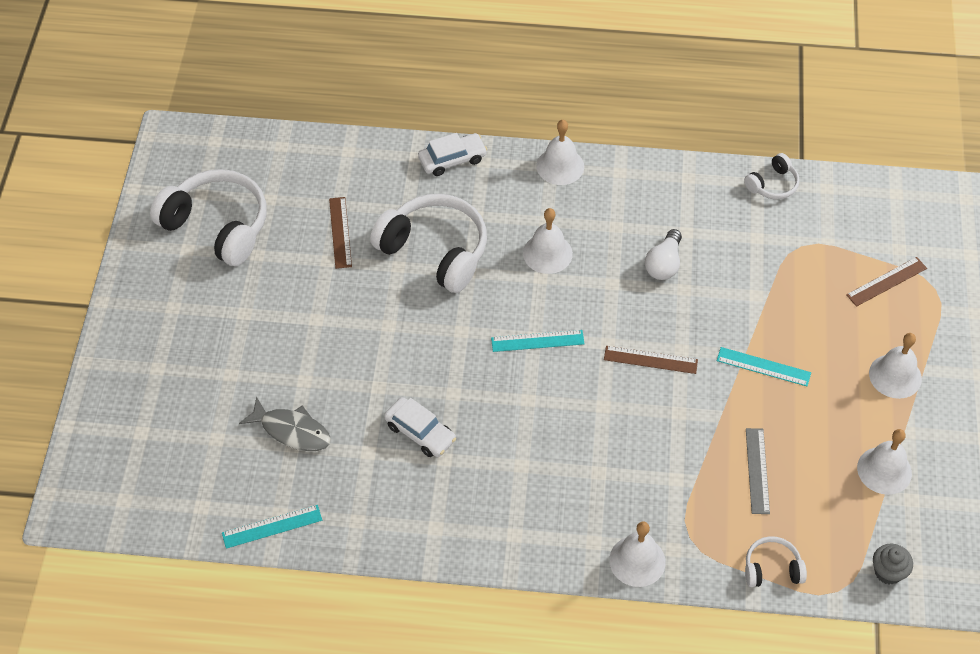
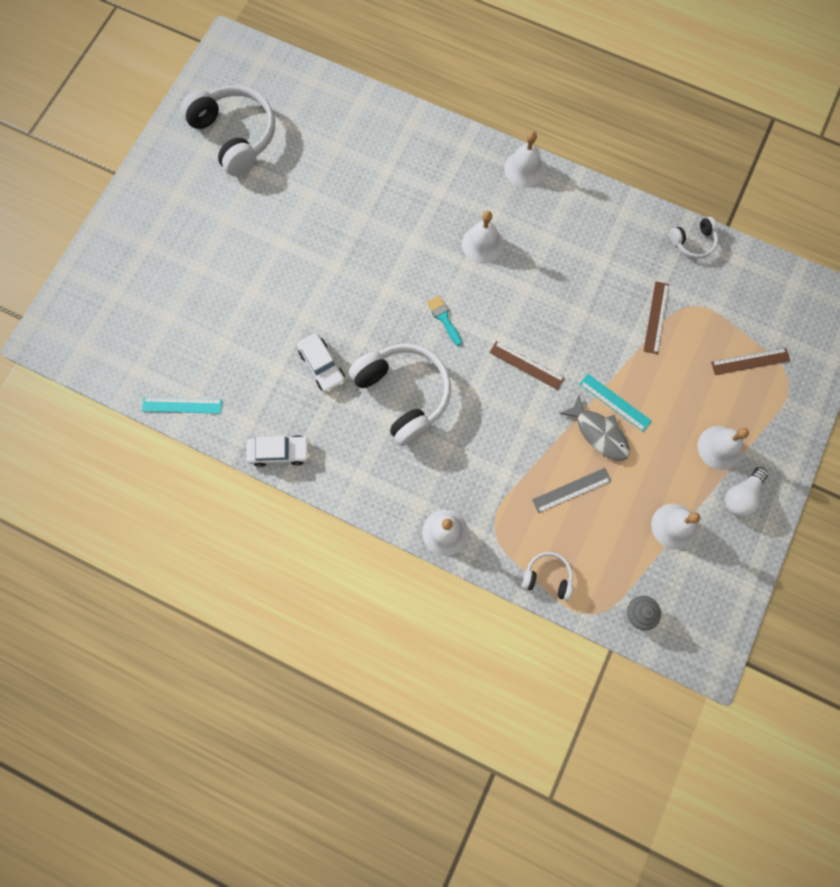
camera: 20 degrees right, 20 degrees up
(292, 431) = (226, 331): grey fish -> grey fish (599, 433)
(340, 232) = (327, 172): brown ruler -> brown ruler (656, 317)
(435, 251) = (394, 213): white headphones -> white headphones (403, 394)
(452, 159) = (440, 135): white car -> white car (279, 452)
(537, 341) = (443, 318): turquoise ruler -> turquoise brush
(664, 264) = (572, 284): white light bulb -> white light bulb (741, 496)
(757, 470) = (571, 490): grey ruler -> grey ruler turned 45 degrees clockwise

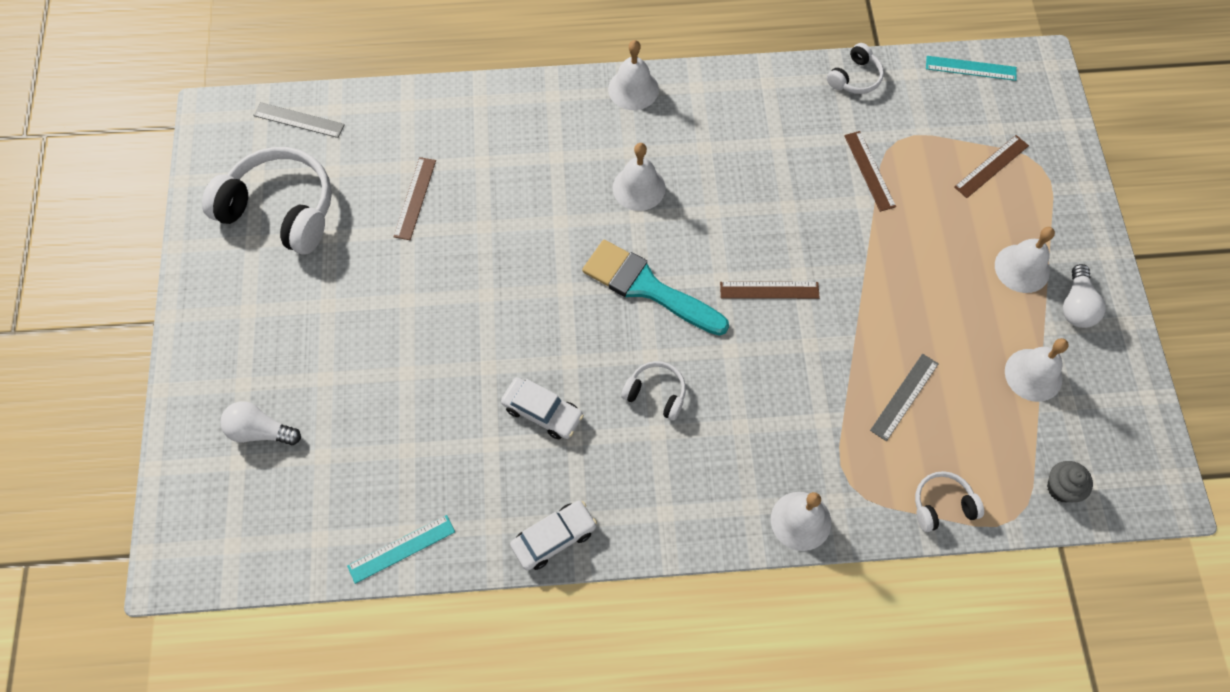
camera: 30 degrees left, 10 degrees down
(140, 281) = (260, 431): none -> white light bulb
(282, 76) = (299, 120): none -> grey ruler
(326, 172) = (415, 198): none -> brown ruler
(403, 394) = (656, 393): white headphones -> white headphones, size x0.49
(443, 318) = (647, 287): turquoise brush -> turquoise brush, size x2.18
(599, 433) = (892, 320): grey fish -> none
(615, 402) = (887, 279): turquoise ruler -> turquoise ruler (971, 68)

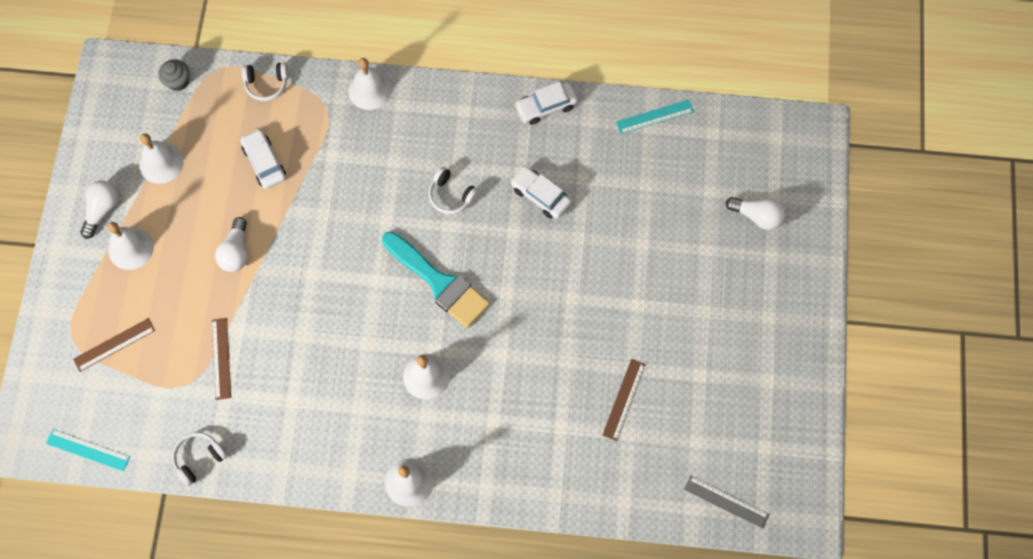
camera: 170 degrees left, 5 degrees up
(281, 210) = (742, 408): white headphones -> none
(769, 290) = (341, 264): brown ruler -> none
(897, 284) = (236, 252): none -> white light bulb
(904, 397) = (264, 162): grey ruler -> white car

